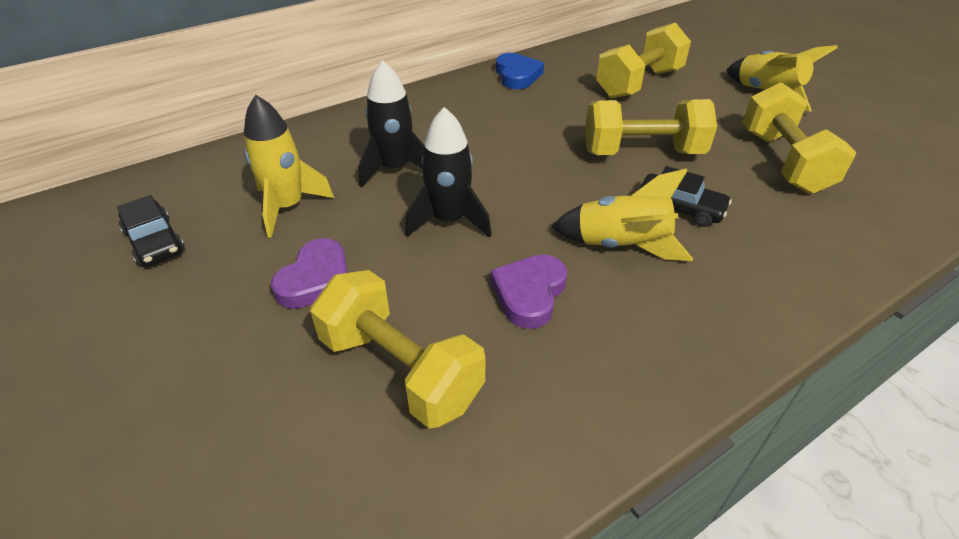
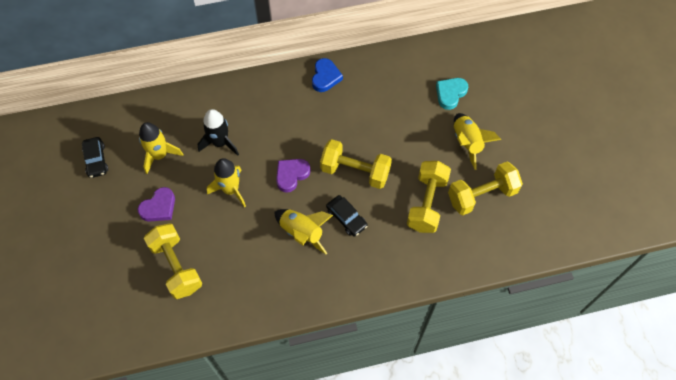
camera: 20 degrees right, 20 degrees up
(449, 220) = (231, 190): black rocket -> yellow rocket
(529, 294) = (245, 246): purple heart -> purple heart (291, 175)
(639, 83) = (395, 108): yellow dumbbell -> yellow dumbbell (481, 195)
(697, 59) = (450, 94): none -> turquoise heart

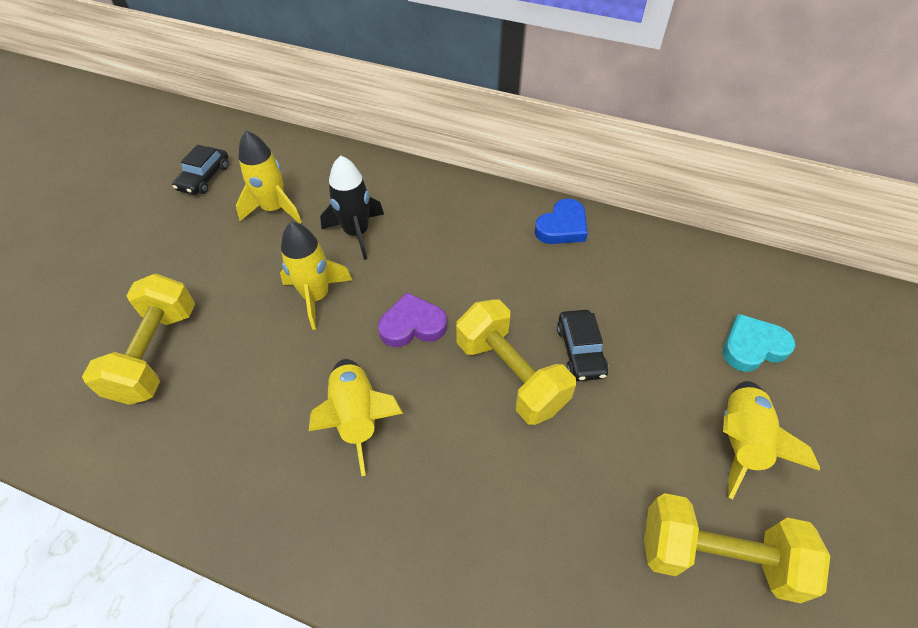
camera: 35 degrees right, 10 degrees down
(159, 207) = (213, 266): purple heart -> none
(346, 218) = (442, 439): black car -> black car (580, 351)
(426, 203) = (597, 502): yellow dumbbell -> none

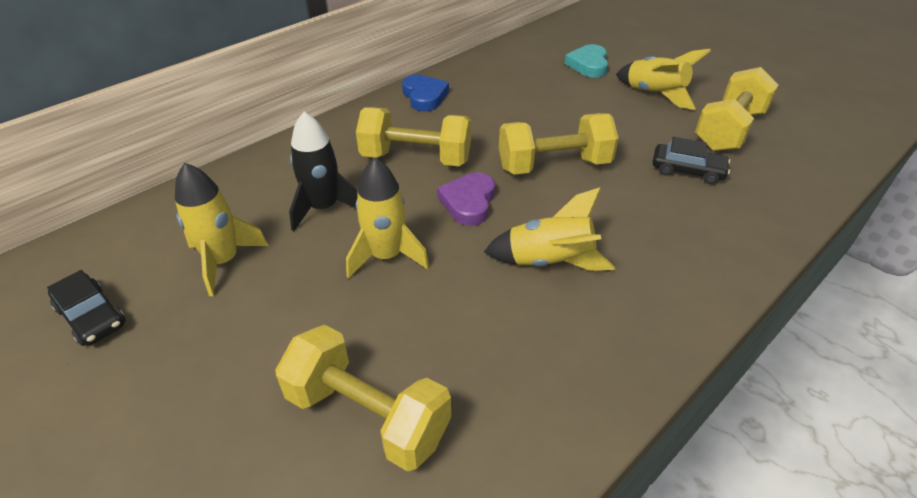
camera: 65 degrees left, 10 degrees down
(456, 262) = (416, 158): none -> yellow dumbbell
(580, 351) = (551, 128): black car -> black car (687, 170)

